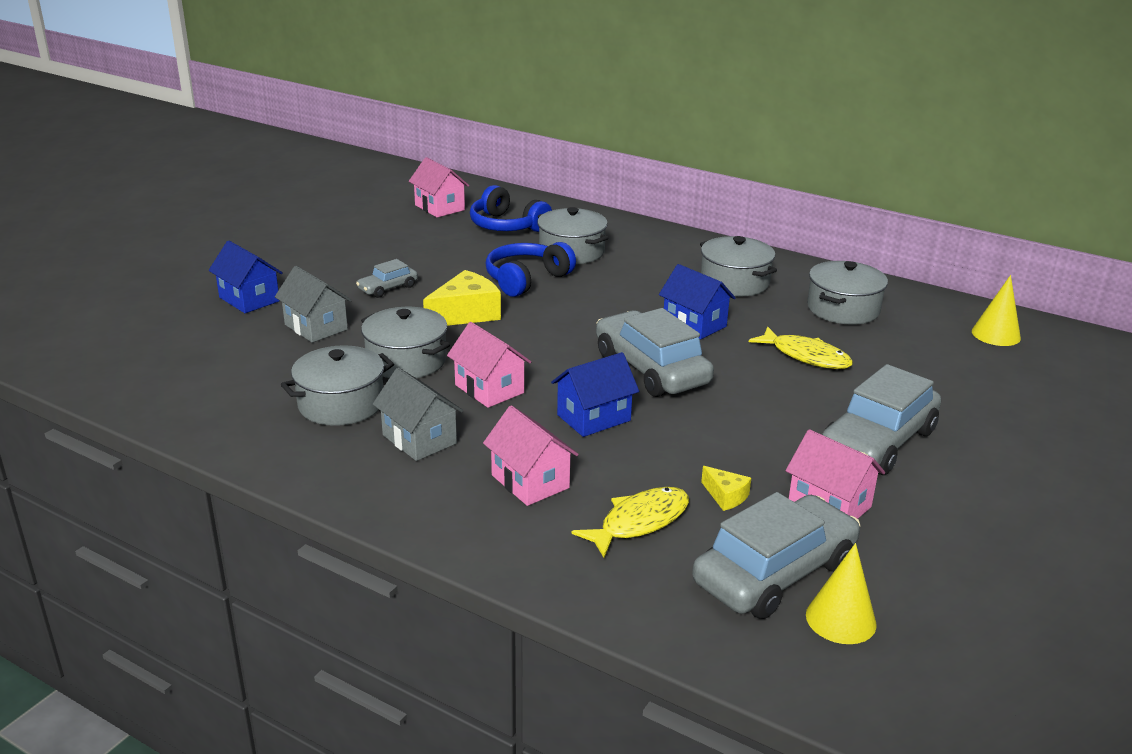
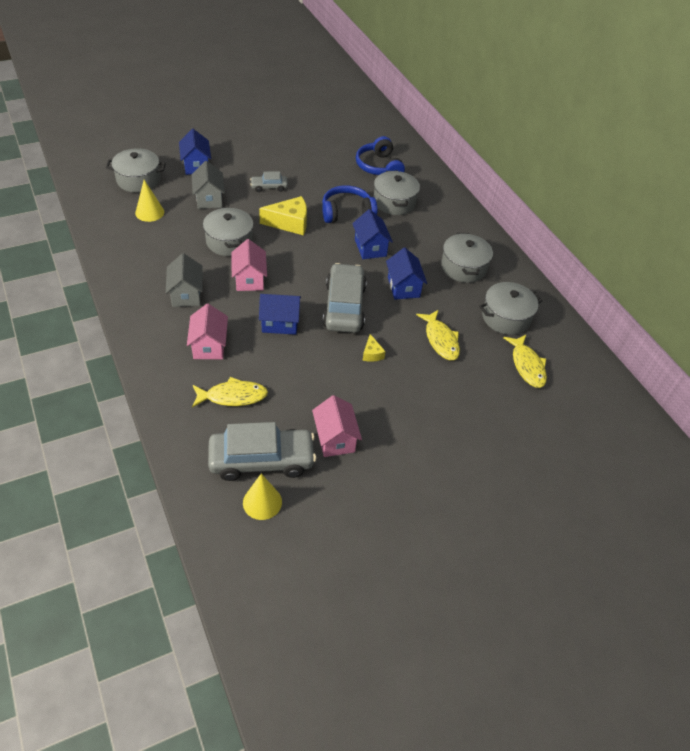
camera: 30 degrees right, 20 degrees up
(341, 404) = (173, 255): grey pot -> grey pot (138, 180)
(439, 207) = (356, 137): pink house -> none
(602, 302) = (370, 248): none -> blue house
(725, 496) = (290, 405): yellow cheese -> yellow cheese (372, 354)
(878, 442) = (409, 416): grey car -> none
(926, 342) = (527, 365): none -> yellow fish
(996, 334) = (580, 382): yellow cone -> yellow cone (149, 212)

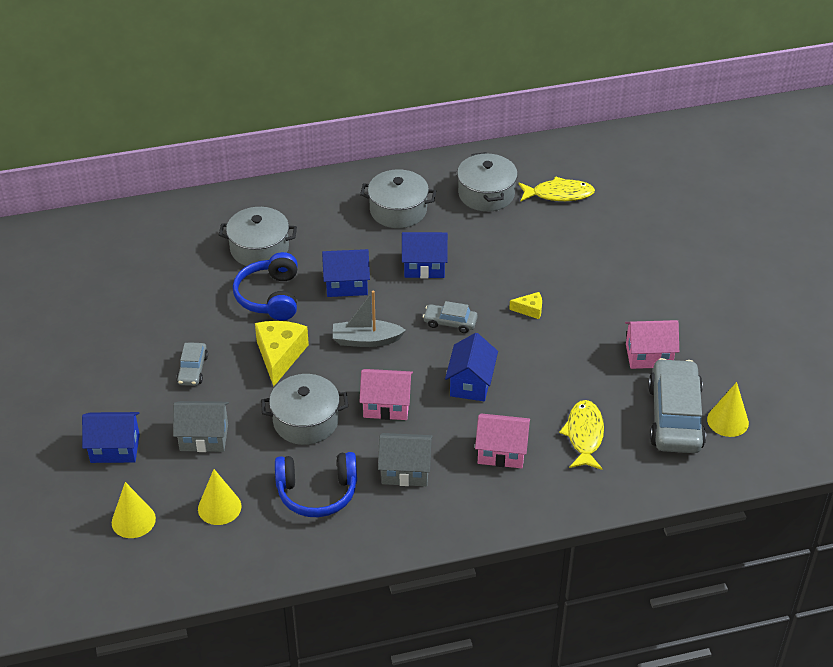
camera: 75 degrees left, 5 degrees down
(138, 180) = (133, 520): grey pot -> yellow cone
(314, 263) = (366, 340): none -> grey boat
(344, 306) = (450, 323): grey car -> grey car, size x0.49
(379, 167) = (176, 251): blue headphones -> blue headphones (317, 492)
(440, 340) = (514, 251): yellow fish -> none

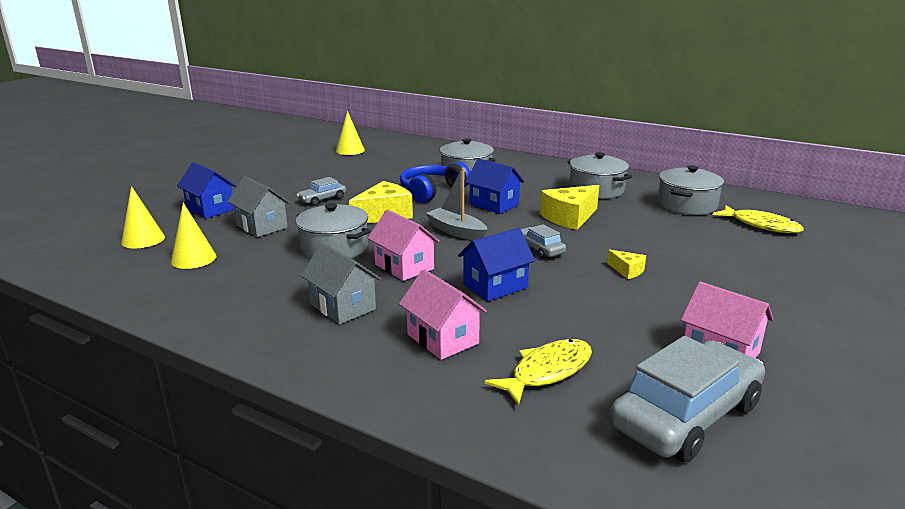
camera: 45 degrees right, 20 degrees down
(317, 492) = (261, 284): blue headphones -> none
(424, 266) = (570, 218): blue house -> yellow cheese
(727, 421) = (765, 460): yellow cone -> yellow cone (350, 150)

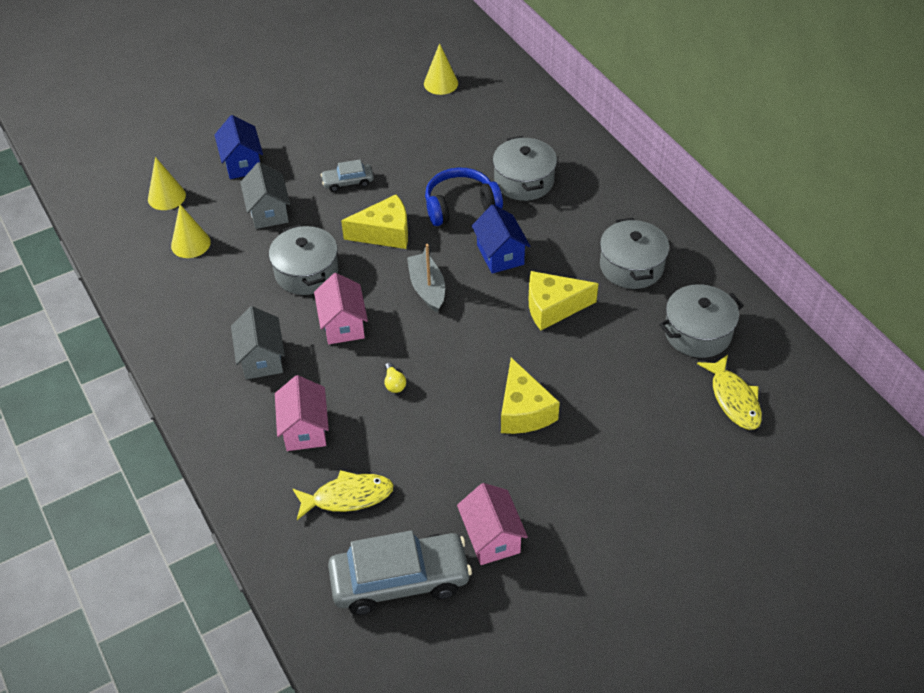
camera: 30 degrees right, 25 degrees up
(495, 286) = (394, 383): blue house -> yellow light bulb
(539, 249) = (477, 347): grey car -> none
(627, 270) = (523, 410): yellow cheese -> yellow cheese, size x1.97

